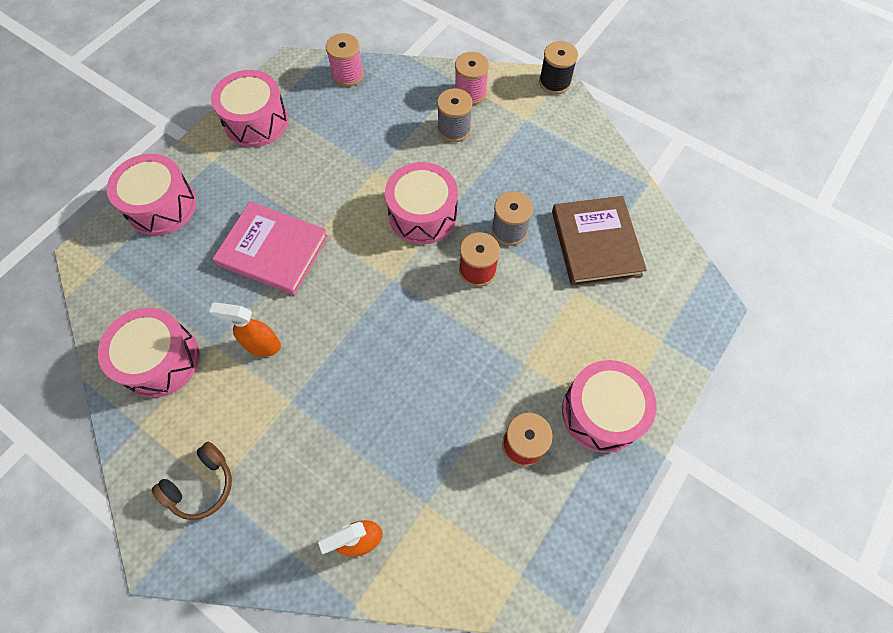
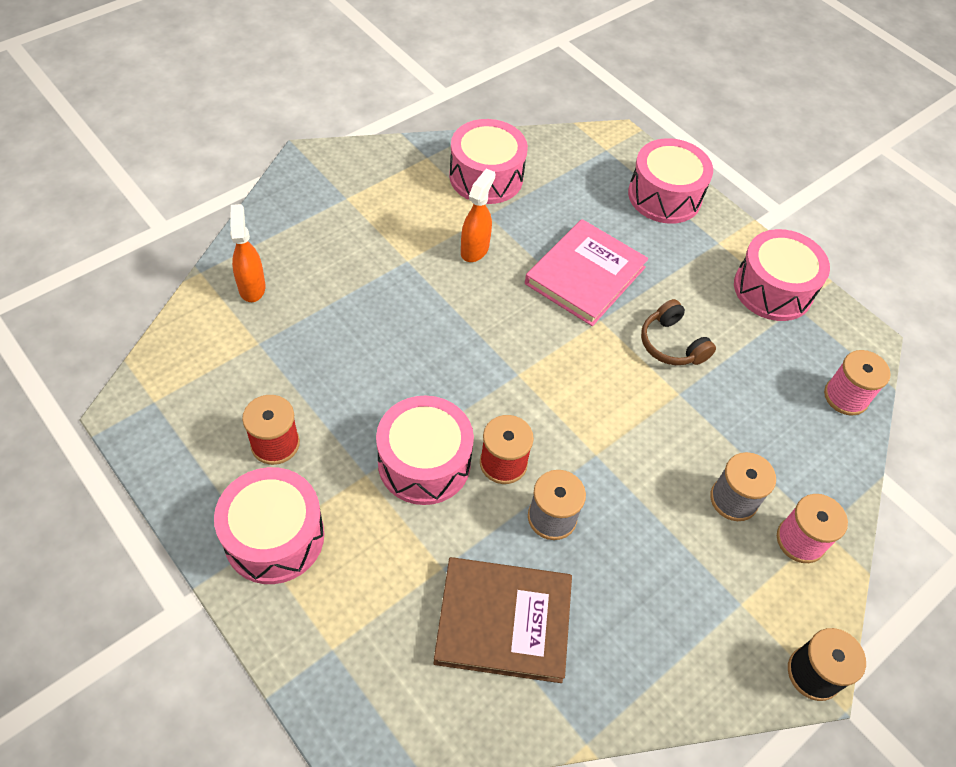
camera: 100 degrees right, 10 degrees down
(202, 485) = (354, 190): brown headphones -> brown headphones (671, 344)
(422, 214) = (599, 426): pink drum -> pink drum (424, 462)

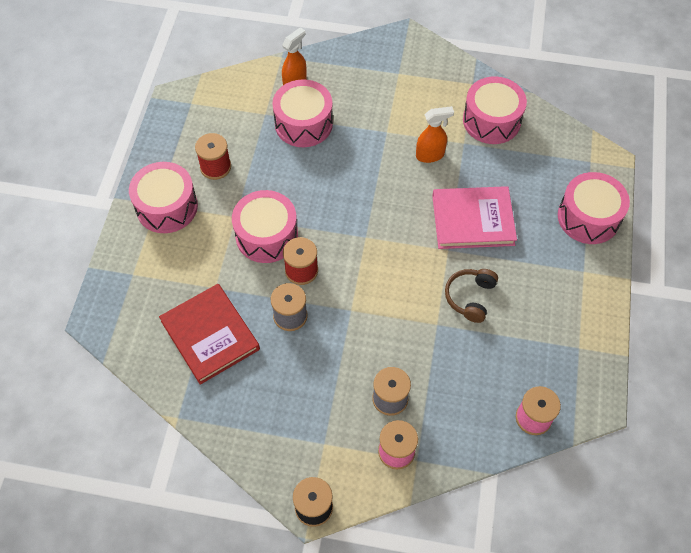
camera: 55 degrees right, 5 degrees up
(503, 621) = (210, 335): brown book -> red book
(773, 289) = (578, 325): pink drum -> pink drum (303, 124)

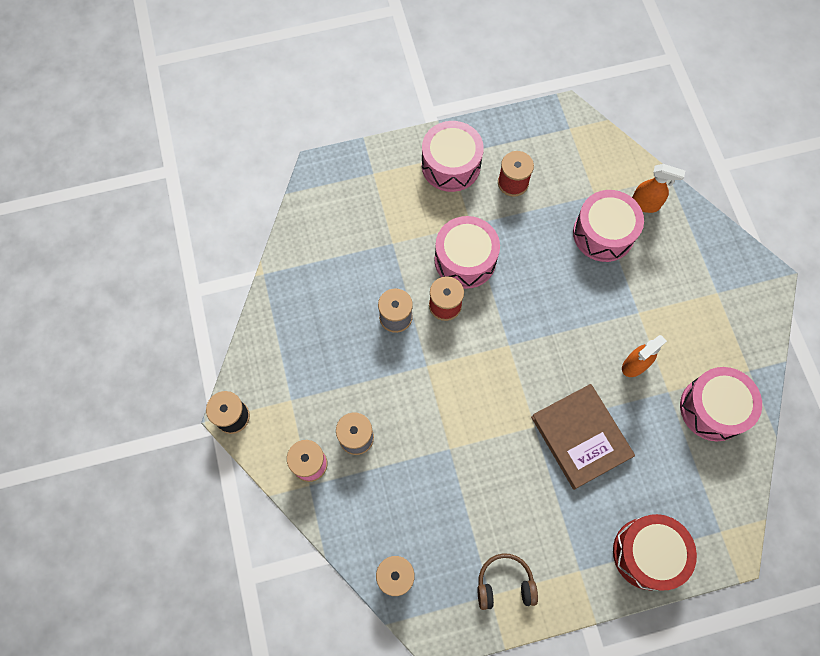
camera: 65 degrees right, 10 degrees up
(210, 335) = (346, 261): red book -> none
(430, 155) = (634, 365): orange spray bottle -> orange spray bottle turned 90 degrees clockwise
(470, 297) = (493, 468): brown headphones -> brown headphones (504, 584)
(473, 220) = (581, 437): pink book -> brown book
(588, 217) = (647, 553): pink drum -> red drum

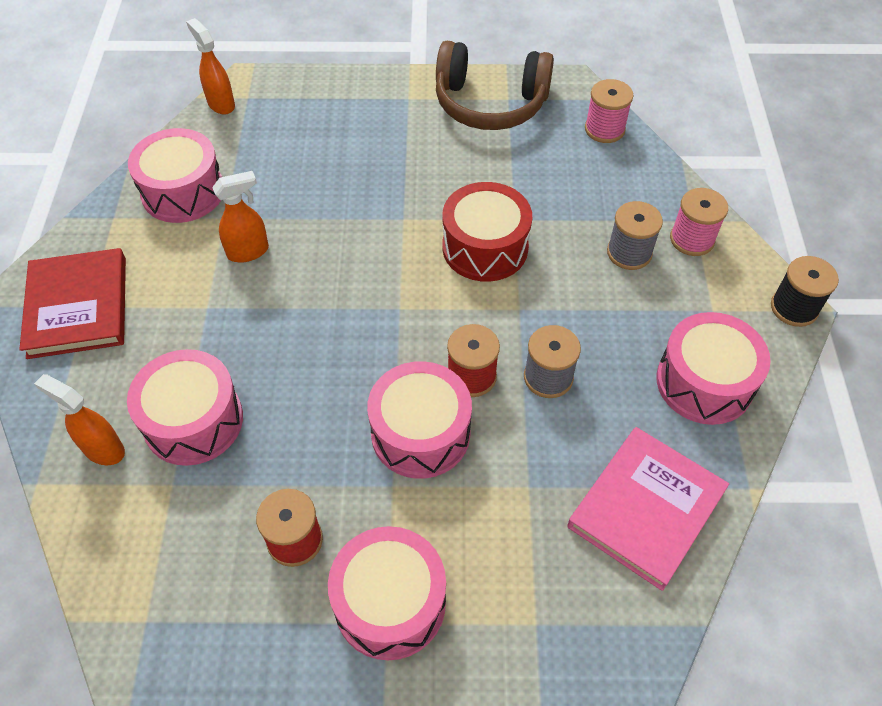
camera: 165 degrees left, 15 degrees down
(293, 339) = (704, 382): none -> pink drum
(323, 246) = (646, 509): none -> pink book
(504, 584) = (490, 103): brown headphones -> brown headphones, size x1.85
(581, 437) = (353, 198): brown book -> none
(647, 553) = (332, 96): red drum -> red drum (485, 247)
(723, 291) = (78, 307): none -> red book
(739, 516) = (221, 104): none -> orange spray bottle

